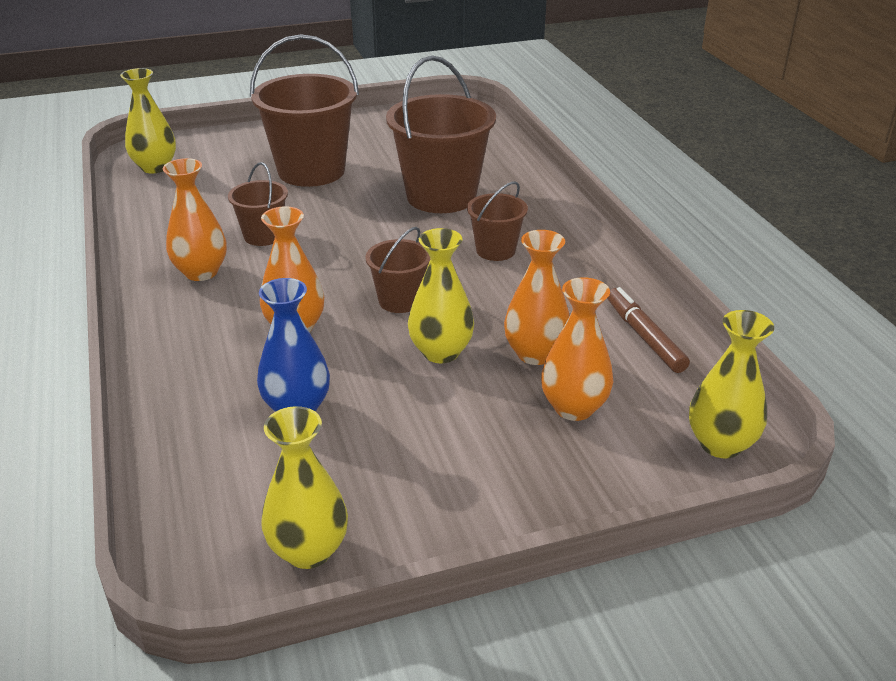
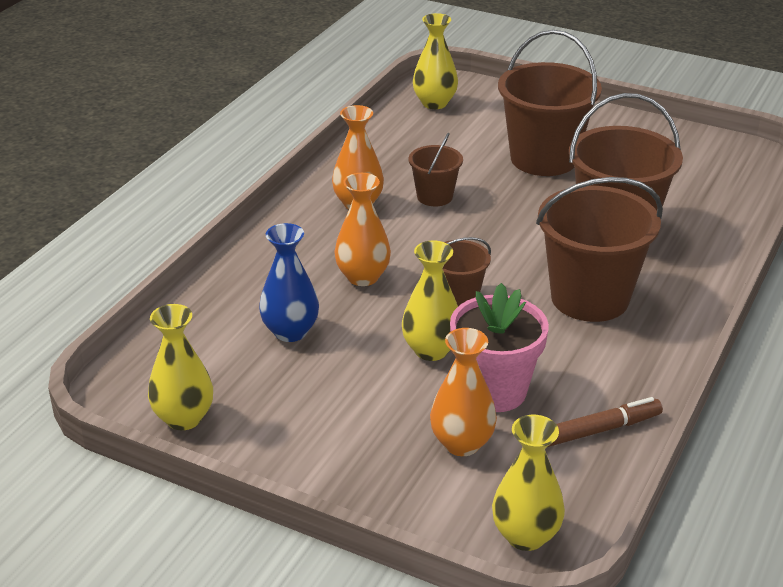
camera: 45 degrees right, 0 degrees up
(495, 250) = (590, 298): brown bucket -> brown bucket, size x1.94
(535, 354) = (495, 391): orange vase -> pink flower pot
(644, 337) = (598, 430): brown marker -> brown marker turned 45 degrees clockwise

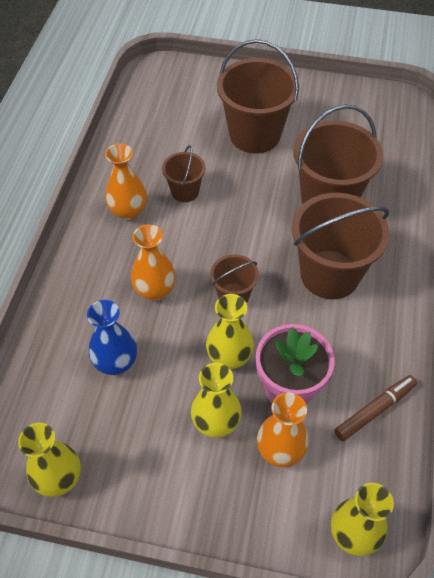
camera: 15 degrees left, 20 degrees up
(434, 103) = (156, 90): yellow vase -> yellow vase (216, 422)

